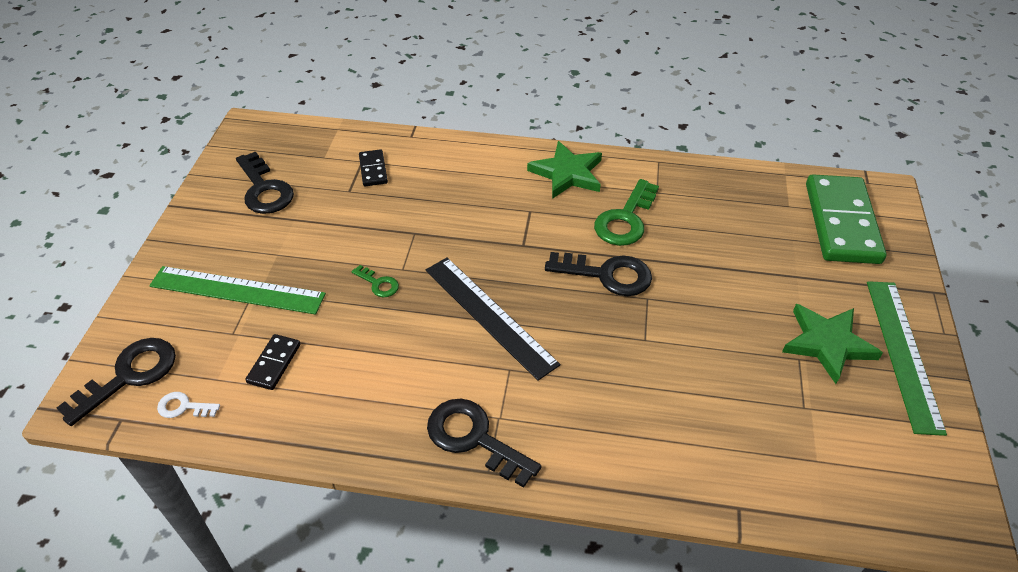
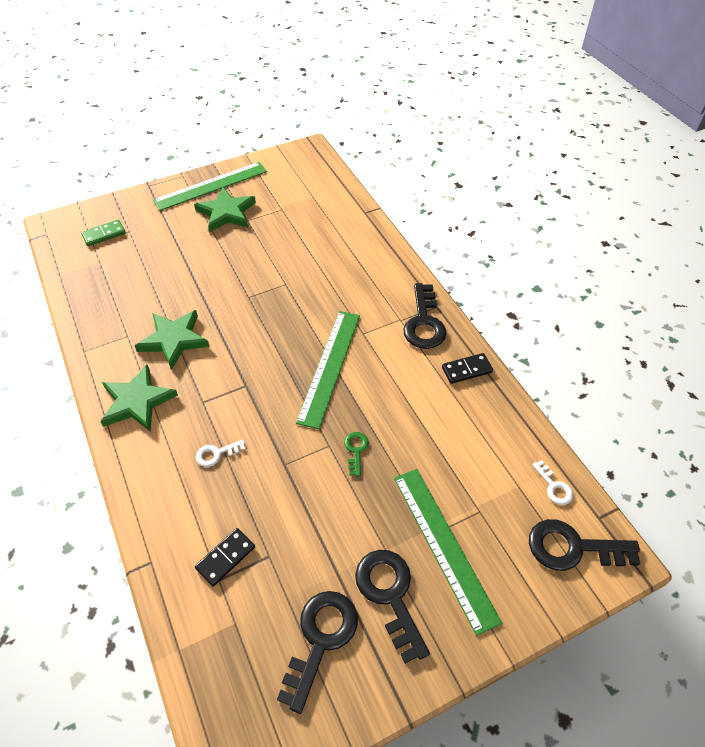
camera: 125 degrees left, 5 degrees up
(274, 363) = (475, 461): black domino -> black domino (466, 370)
(466, 198) = (216, 454): none -> white key
(489, 315) = (330, 366): black ruler -> green ruler
(607, 275) = (242, 324): black key -> black key (390, 595)
(625, 219) = (174, 340): green key -> green star
(841, 222) = (104, 234): green domino -> green domino, size x0.45

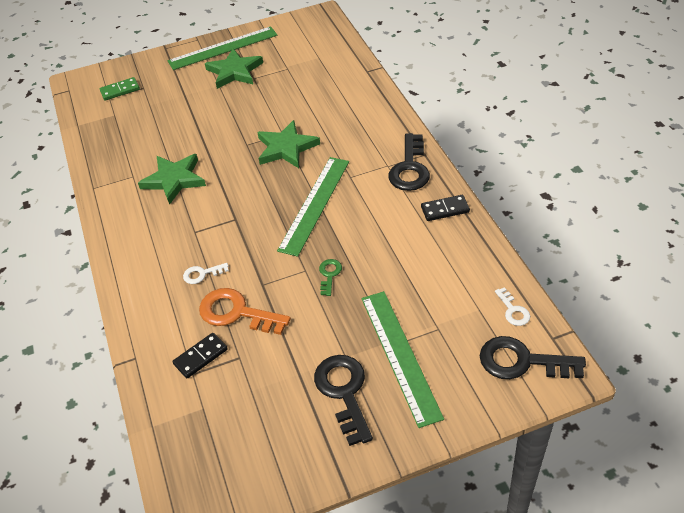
camera: 10 degrees right, 5 degrees down
(137, 401) = (136, 230): green star -> green star (286, 148)
(260, 500) = (237, 313): none -> orange key
(320, 639) = (276, 424): black key -> none

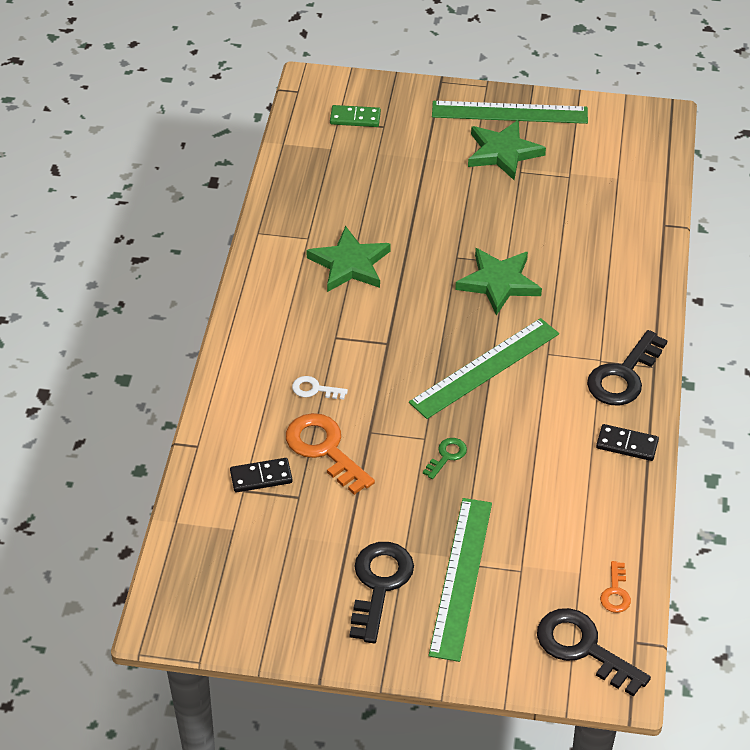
camera: 25 degrees right, 0 degrees up
(513, 310) = (615, 592): white key -> orange key

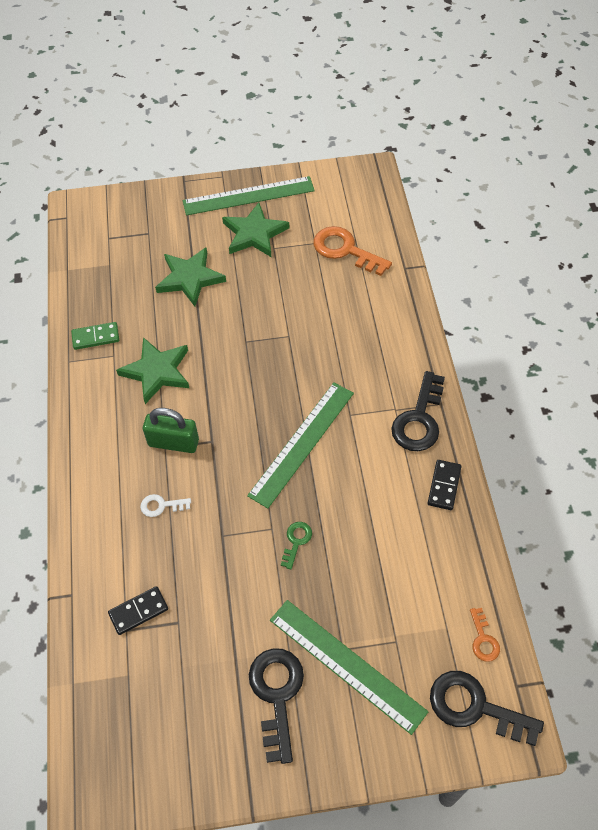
camera: 15 degrees left, 10 degrees up
(324, 449) = (187, 565): orange key -> orange key (345, 250)
(346, 335) = (173, 443): none -> green padlock
(355, 118) = (122, 231): green domino -> green domino (95, 337)
(461, 577) = (346, 665): green ruler -> green ruler turned 45 degrees counterclockwise
(498, 283) = (288, 357): green star -> green star (190, 278)
(627, 444) = (444, 486): black domino -> black domino turned 75 degrees counterclockwise

